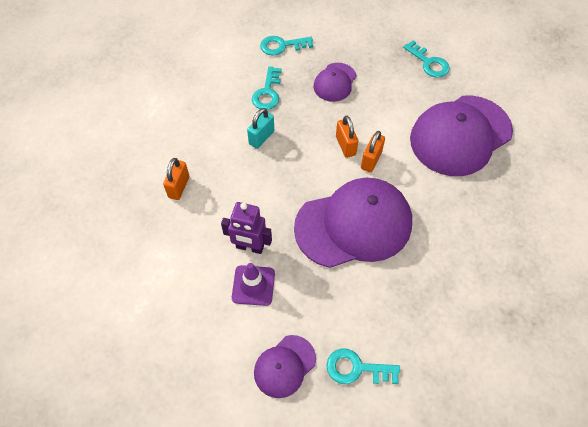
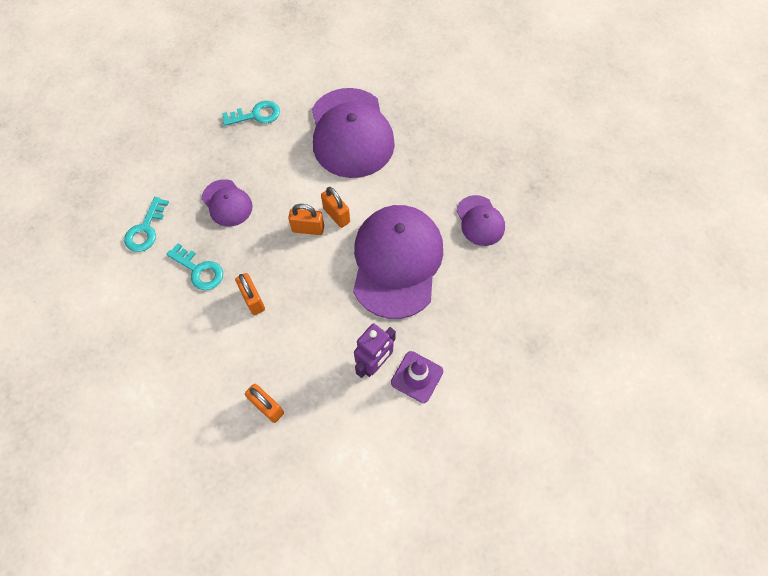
camera: 65 degrees left, 5 degrees up
(261, 137) = (253, 300): turquoise padlock -> orange padlock
(284, 366) = (507, 382): purple cap -> purple cap (480, 221)
(356, 368) = (532, 323): turquoise key -> none

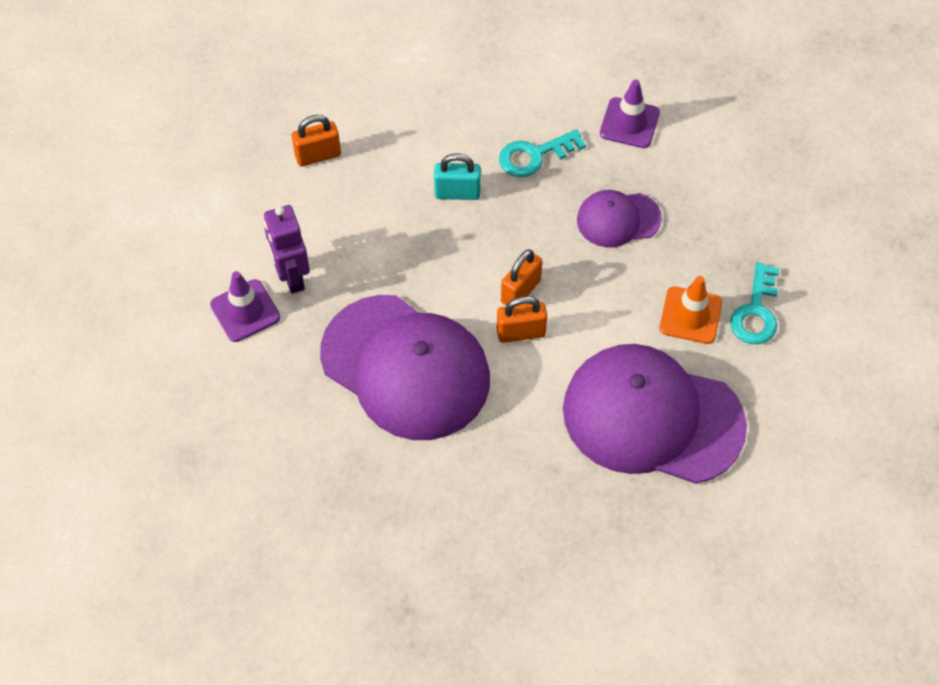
camera: 120 degrees right, 5 degrees down
(146, 229) = (629, 123): turquoise key -> purple traffic cone
(253, 300) = (457, 193): orange padlock -> turquoise padlock
(276, 142) = (690, 315): none -> orange traffic cone
(480, 221) = (399, 503): purple cap -> none

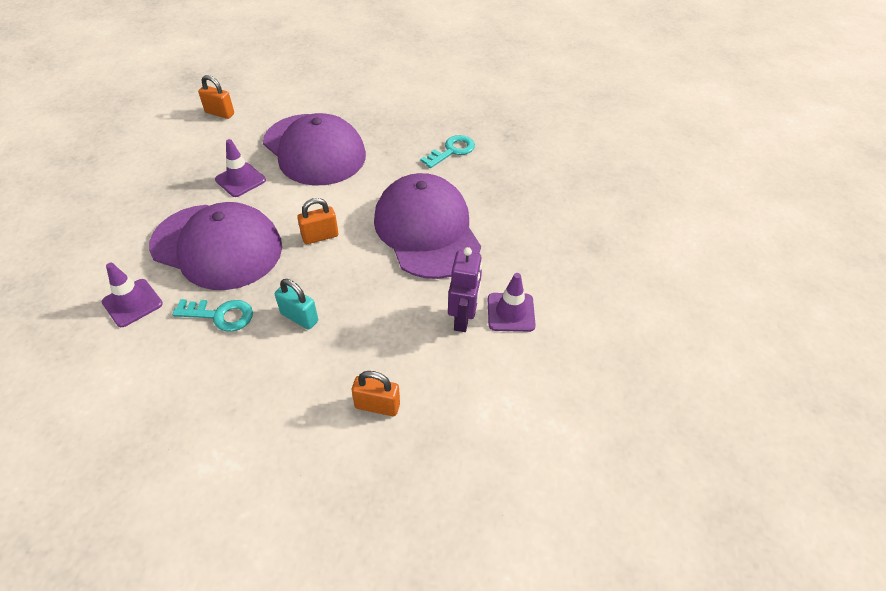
camera: 150 degrees left, 10 degrees down
(521, 333) = (342, 216): orange padlock -> orange padlock (220, 113)
(618, 219) = (217, 246): purple cap -> purple cap, size x2.01
(690, 315) = (240, 180): orange traffic cone -> purple traffic cone
(756, 311) = (205, 166): turquoise key -> turquoise key (452, 151)

